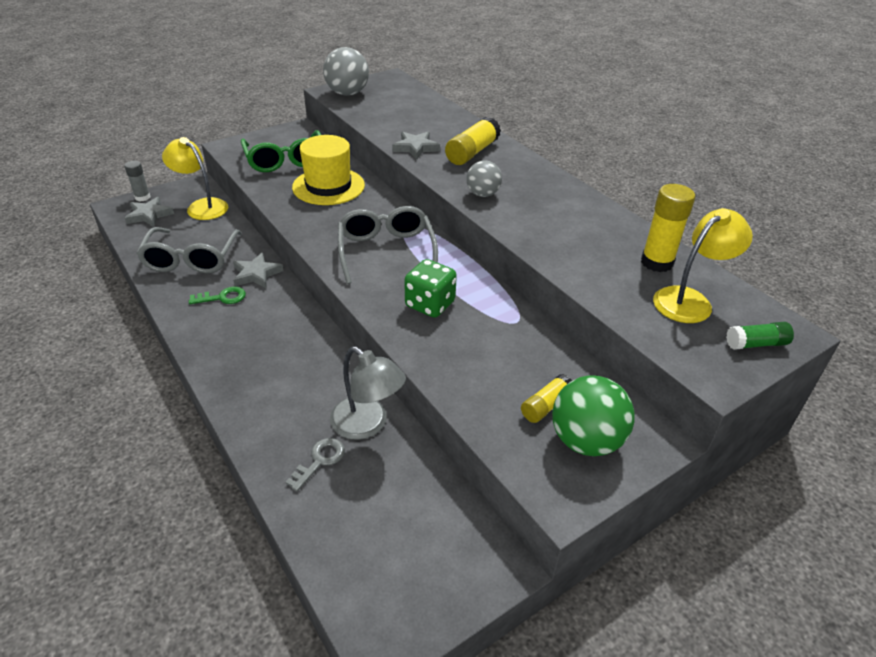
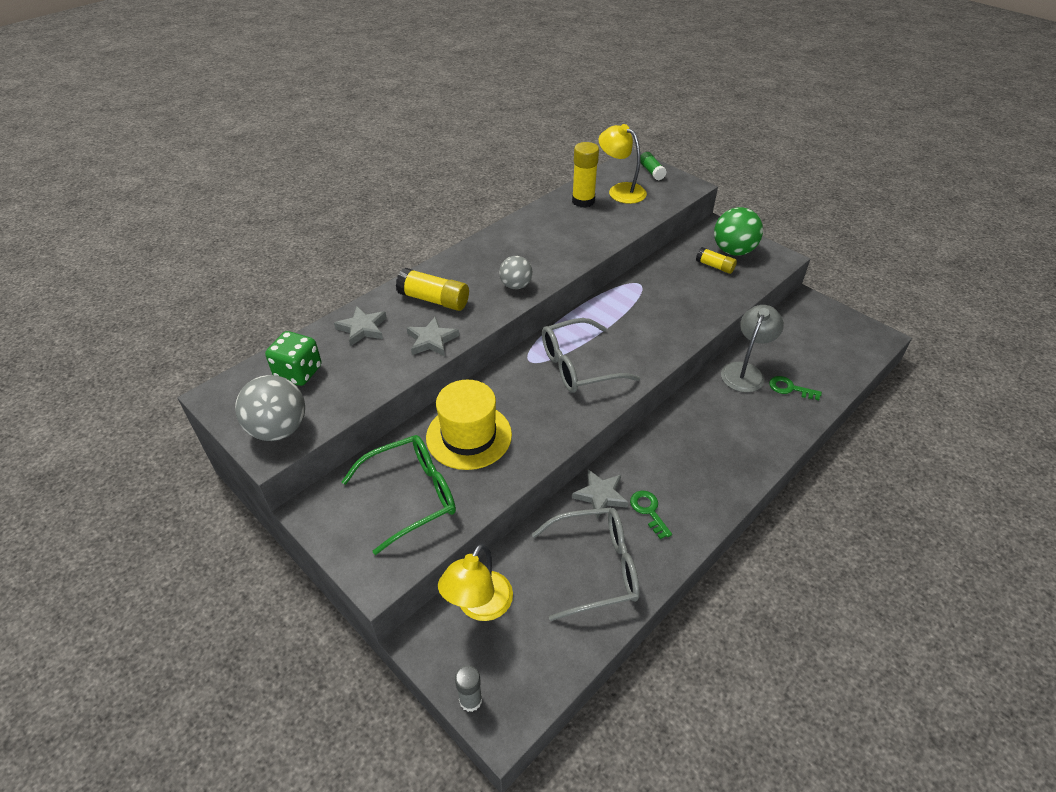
camera: 100 degrees left, 5 degrees up
(149, 215) = (515, 665): grey star -> grey star (362, 328)
(320, 460) = (789, 388): grey key -> green key
(430, 304) = (641, 328): green dice -> green dice (298, 372)

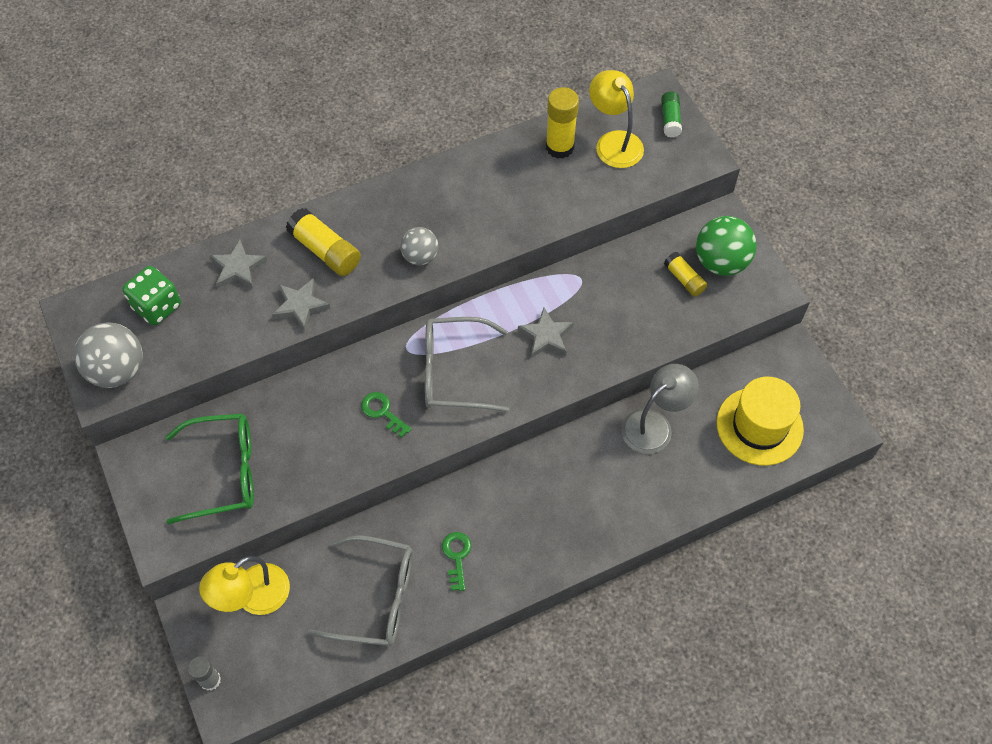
camera: 20 degrees right, 15 degrees up
(469, 436) = (304, 423): yellow hat -> yellow hat (759, 426)
(600, 495) = (418, 523): grey star -> grey star (546, 336)
(789, 388) = (690, 463): green key -> green key (382, 412)

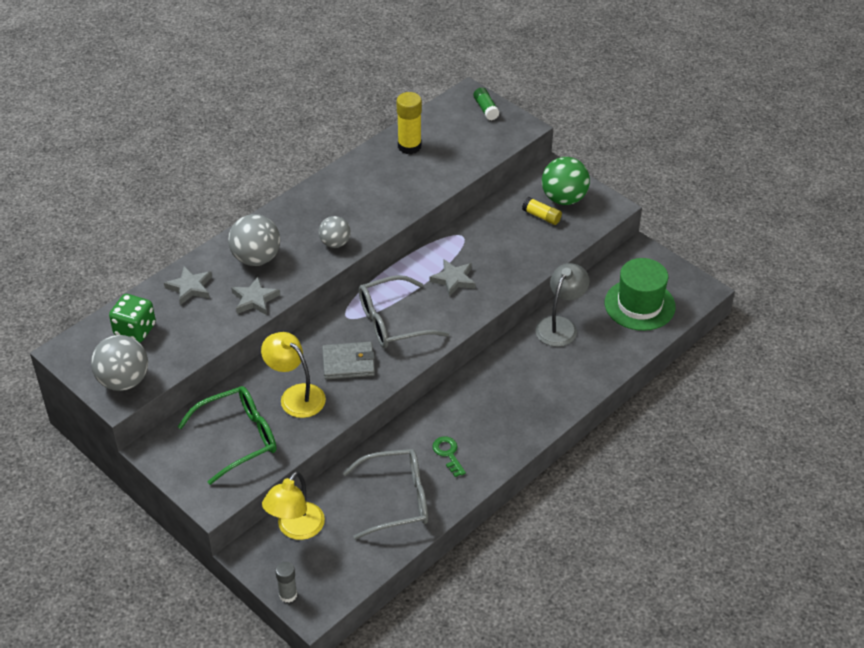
camera: 20 degrees left, 15 degrees down
(325, 251) = (256, 258): yellow glue stick -> grey ball
(382, 412) = (348, 363): green key -> grey wallet
(614, 142) = (450, 133): yellow lamp -> yellow lamp (296, 395)
(759, 426) = (639, 305): yellow hat -> green hat

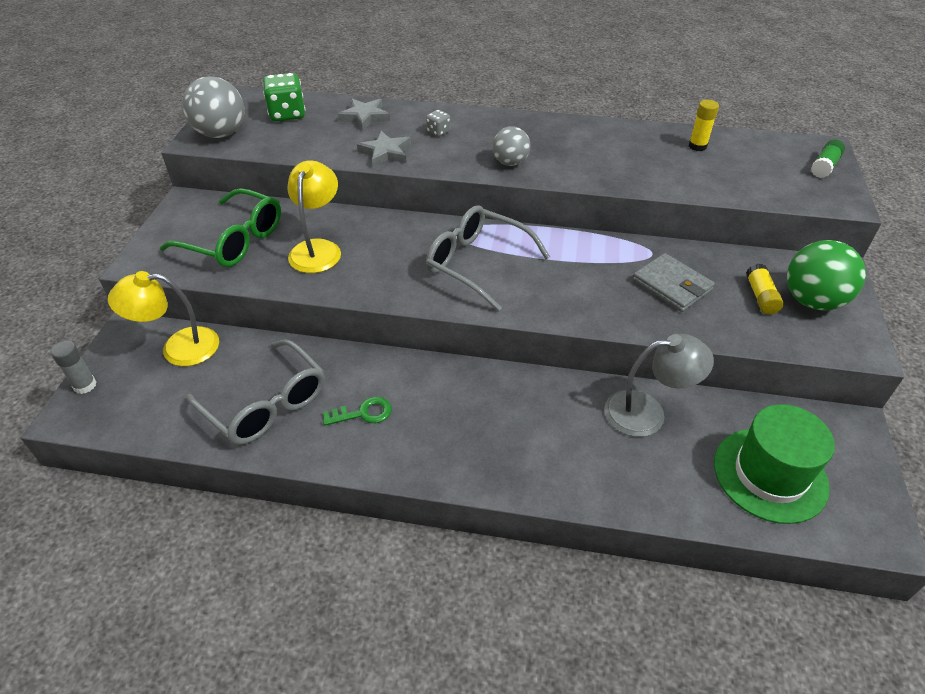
camera: 55 degrees right, 0 degrees up
(256, 258) = (438, 132): grey ball -> grey dice
(348, 363) = (391, 261): grey wallet -> grey wallet (671, 285)
(409, 146) = (697, 146): yellow glue stick -> yellow glue stick, size x0.62
(448, 454) = (363, 413): green key -> green key turned 45 degrees clockwise
(453, 280) = (583, 277): grey star -> none

